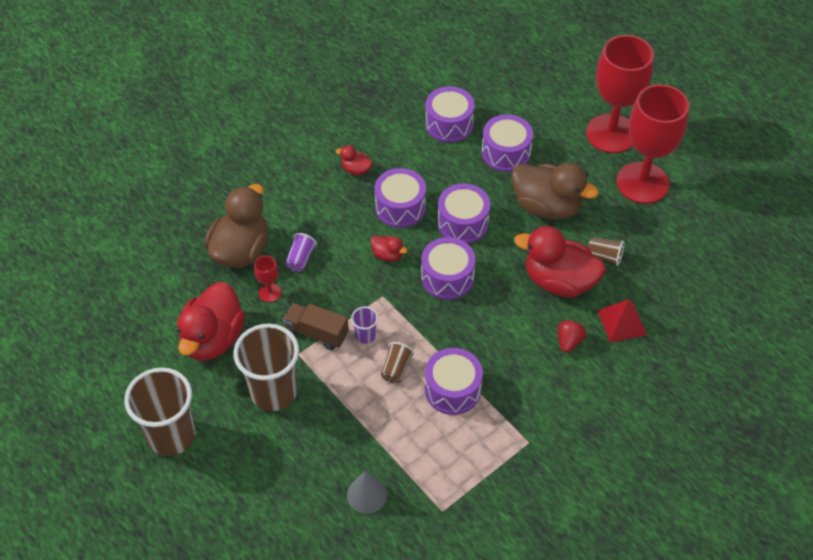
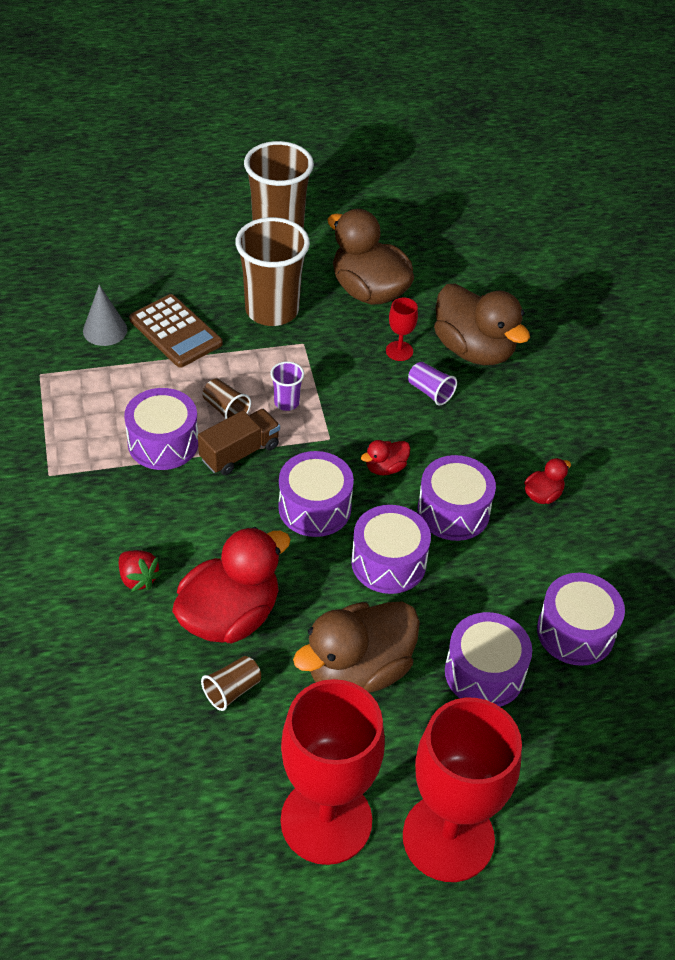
camera: 115 degrees right, 5 degrees down
(213, 339) = (369, 291): red duck -> brown duck
(316, 333) = (319, 367): brown truck -> brown truck (239, 452)
(337, 444) = (175, 332): none -> brown calculator
(622, 322) = (121, 649): red pyramid -> none

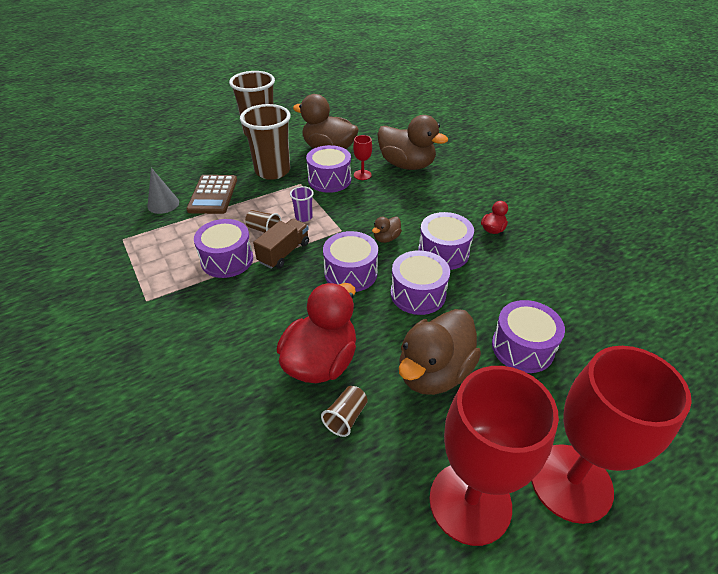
camera: 15 degrees left, 5 degrees down
(138, 578) = (239, 354): red strawberry -> none
(175, 332) = (213, 195): brown calculator -> brown calculator turned 60 degrees clockwise
(385, 468) = (386, 238): red duck -> brown duck
(430, 392) = (392, 191): purple cup -> none
(575, 632) = (564, 303): purple drum -> purple drum (329, 180)

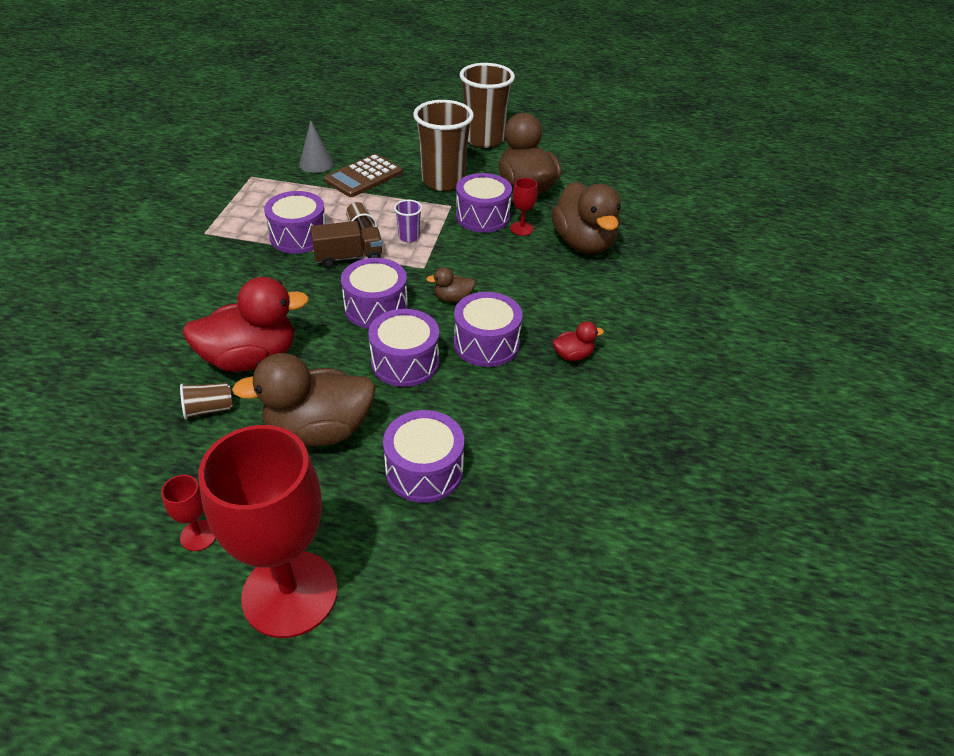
camera: 40 degrees right, 0 degrees up
(470, 502) = (198, 535): red goblet -> red goblet, size x0.40

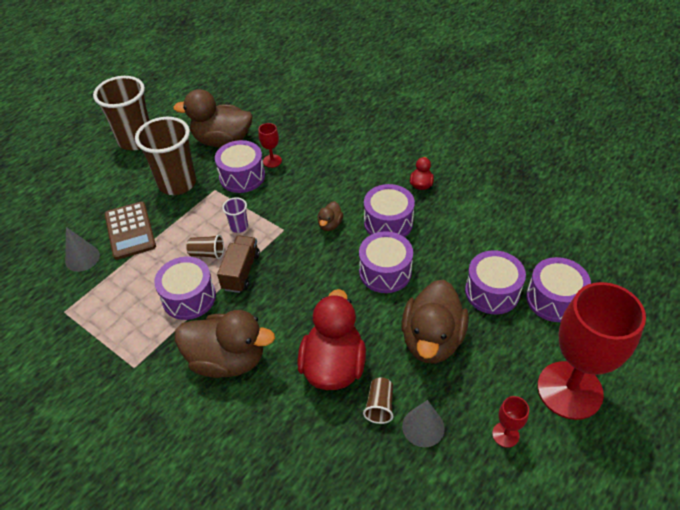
camera: 60 degrees left, 5 degrees up
(190, 454) = (423, 427): none -> grey cone
(376, 308) = (315, 271): purple drum -> purple drum (554, 299)
(583, 243) = (310, 136): brown duck -> brown duck (227, 360)

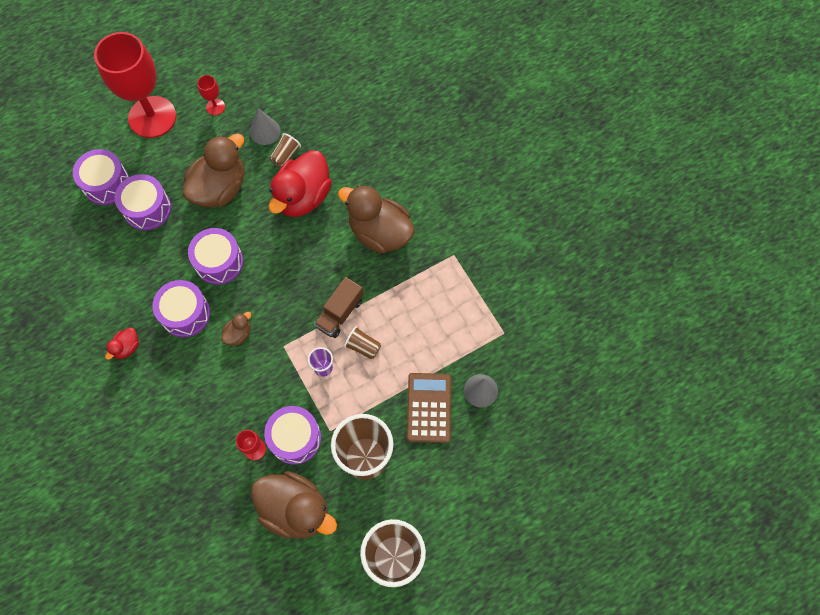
camera: 160 degrees left, 20 degrees up
(189, 297) = (393, 304): purple drum -> none

